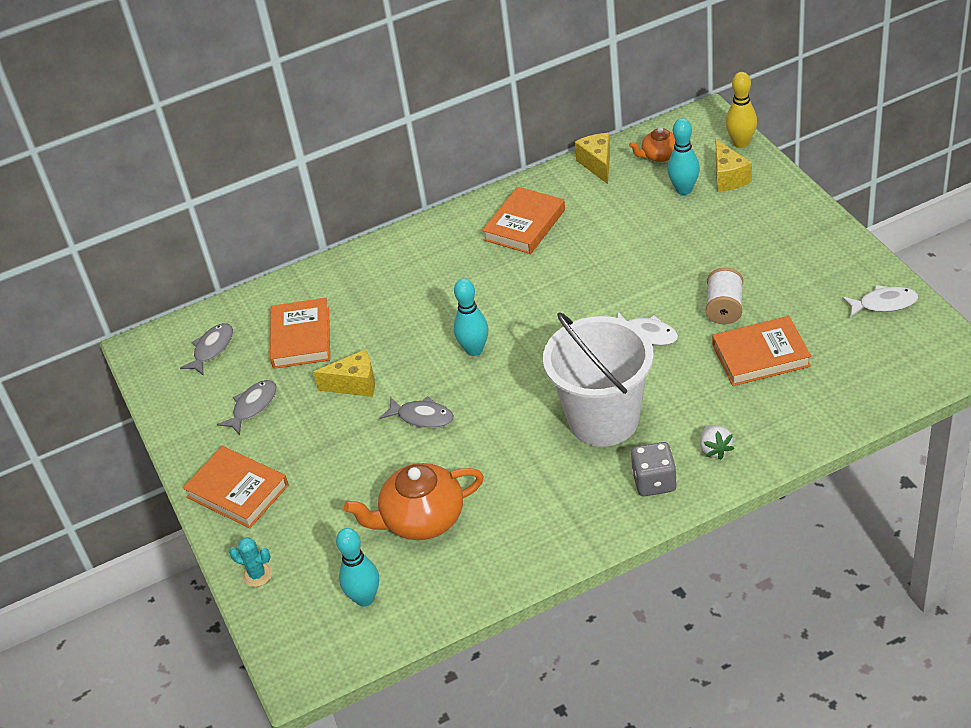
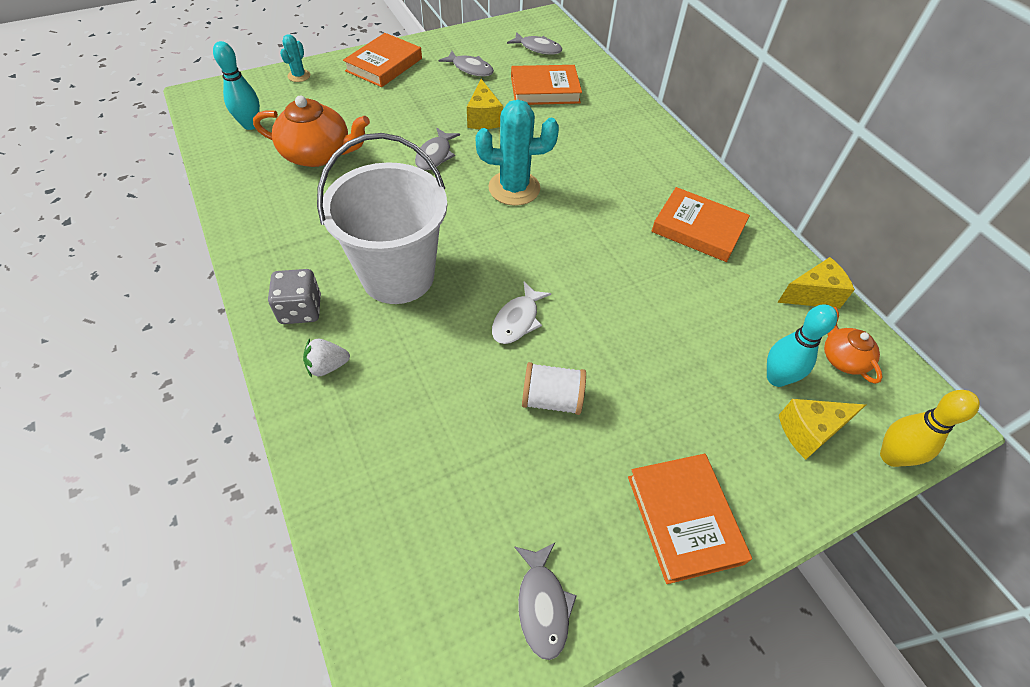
camera: 80 degrees right, 10 degrees up
(422, 519) = (318, 154): orange teapot -> orange teapot turned 120 degrees clockwise
(474, 350) = (514, 188): turquoise bowling pin -> turquoise cactus
(760, 355) = (464, 429): orange book -> orange book (684, 519)
(884, 304) = (542, 605): white fish -> grey fish

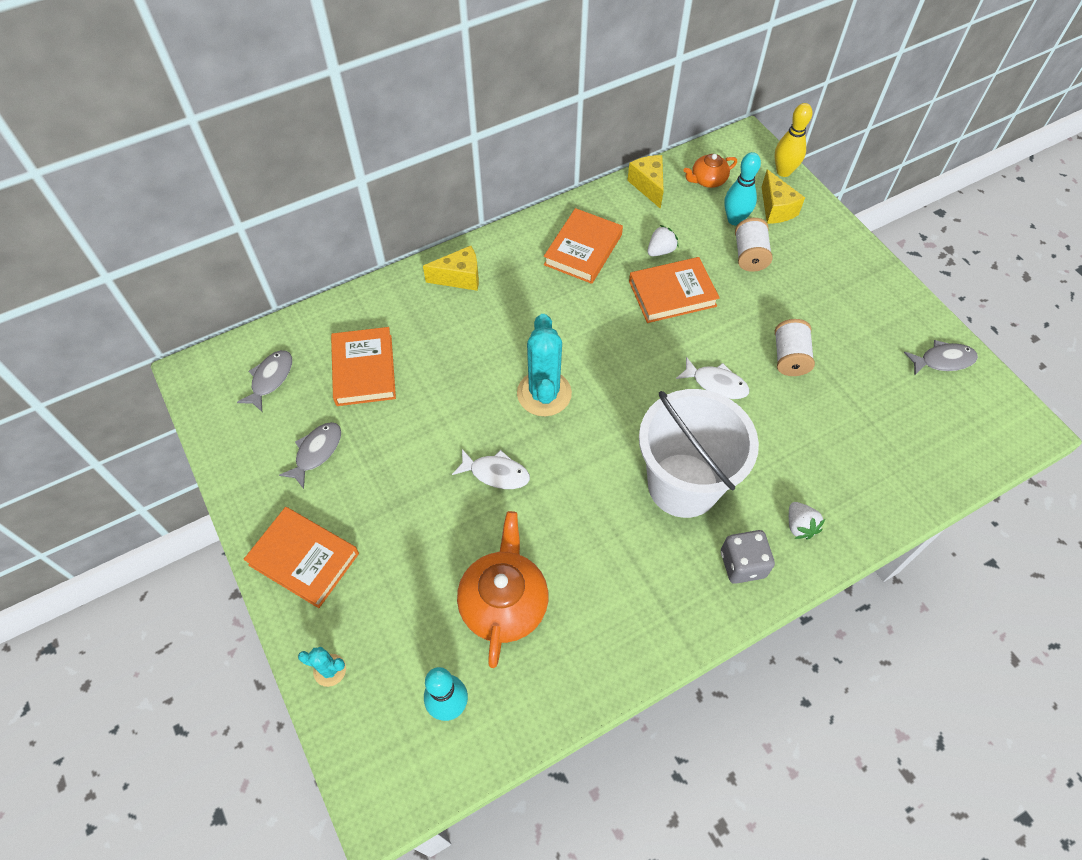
camera: 90 degrees left, 5 degrees up
(435, 155) = (496, 473): grey fish -> white fish
(483, 118) = (423, 430): yellow cheese -> yellow cheese (460, 278)
(684, 519) = (861, 283): orange book -> orange book (672, 293)
(708, 294) = (660, 251): none -> white strawberry
(715, 384) = (749, 255): none -> white spool

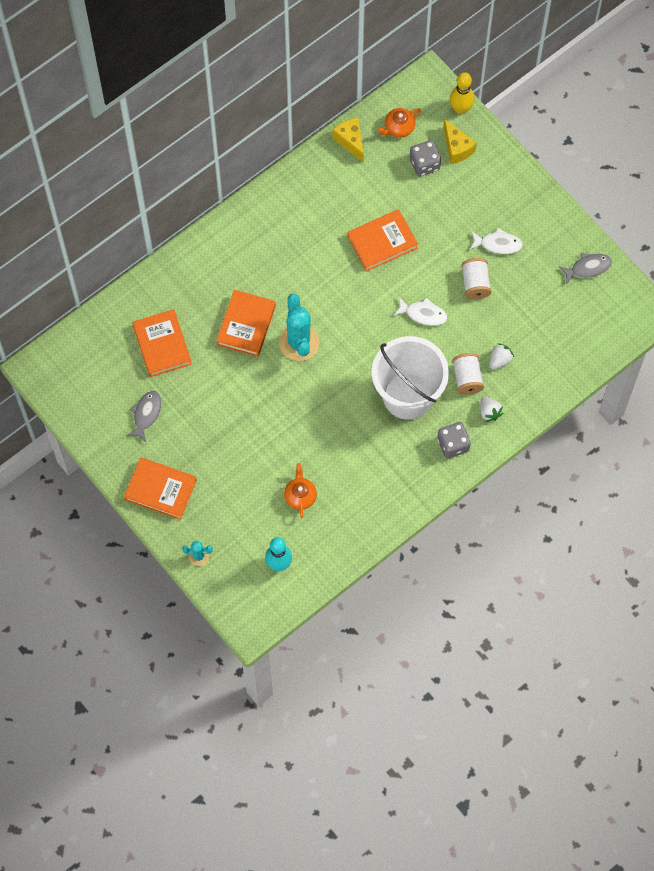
camera: 10 degrees left, 10 degrees up
(270, 379) = (95, 364): grey fish -> none
(460, 278) = (215, 254): yellow cheese -> none
(496, 473) = (276, 409): white fish -> white fish (498, 244)
(504, 602) = (300, 496): orange teapot -> orange teapot, size x0.56
(583, 250) = (307, 213): orange book -> orange book (246, 325)
(660, 251) = (368, 204): white strawberry -> white strawberry (500, 360)
(735, 219) = (424, 164): turquoise bowling pin -> grey dice
(749, 255) = (439, 197): white spool -> white spool (467, 378)

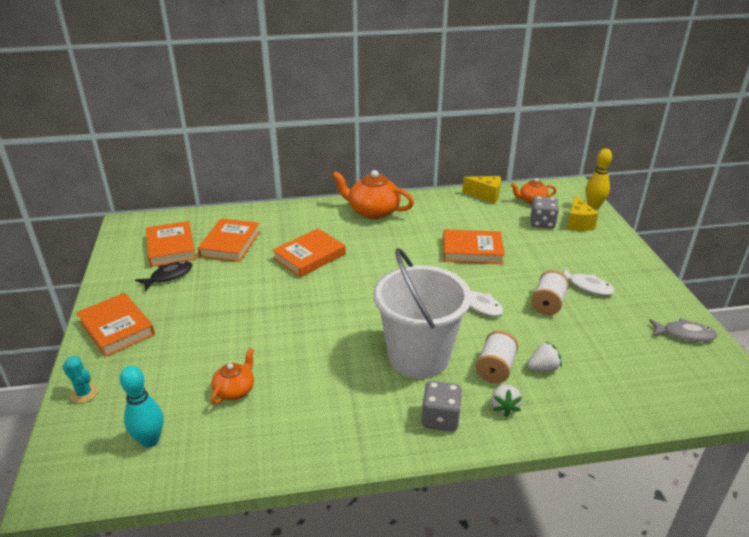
camera: 30 degrees right, 35 degrees down
(113, 378) = (171, 247): none -> orange book
(146, 414) = (168, 276): grey fish -> black fish
(257, 226) = (373, 211): none -> orange teapot
(299, 342) = (344, 282): turquoise cactus -> none
(350, 141) = (485, 196): yellow cheese -> yellow cheese turned 105 degrees clockwise

